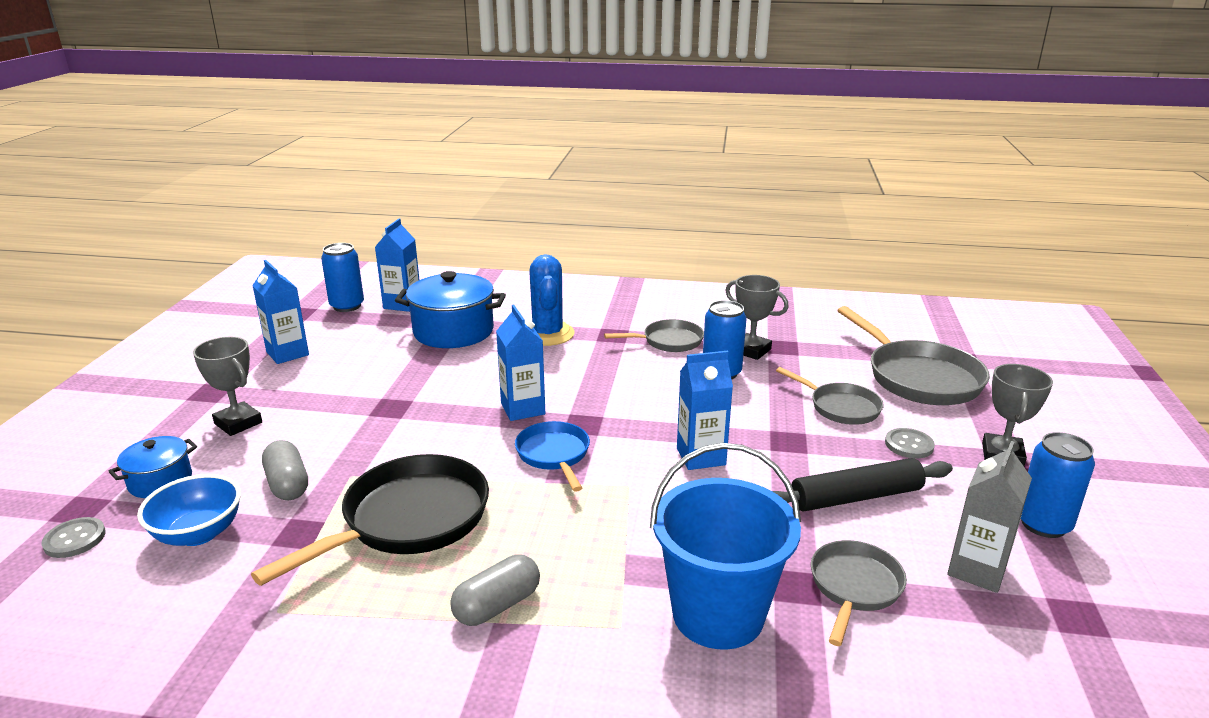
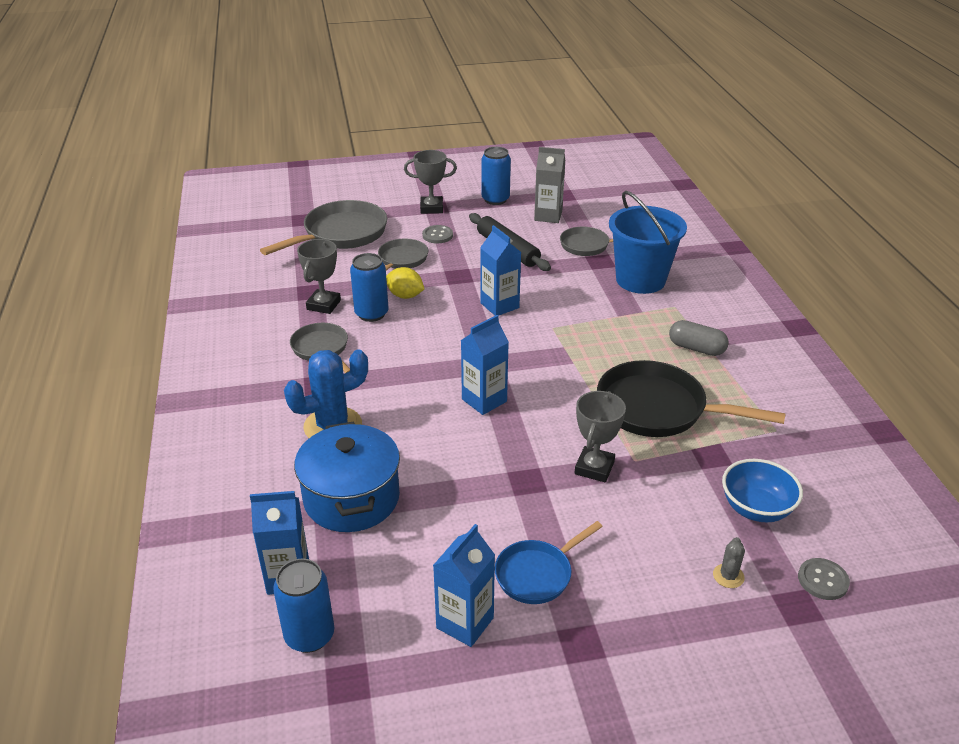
camera: 110 degrees left, 10 degrees up
(160, 481) = (728, 576): blue pot -> grey cactus
(238, 423) = (617, 578): grey trophy -> grey trophy (594, 468)
(287, 484) = (670, 490): grey capsule -> none
(554, 455) = (539, 367): blue pan -> blue pan (537, 574)
(751, 397) = (405, 296): none -> yellow lemon

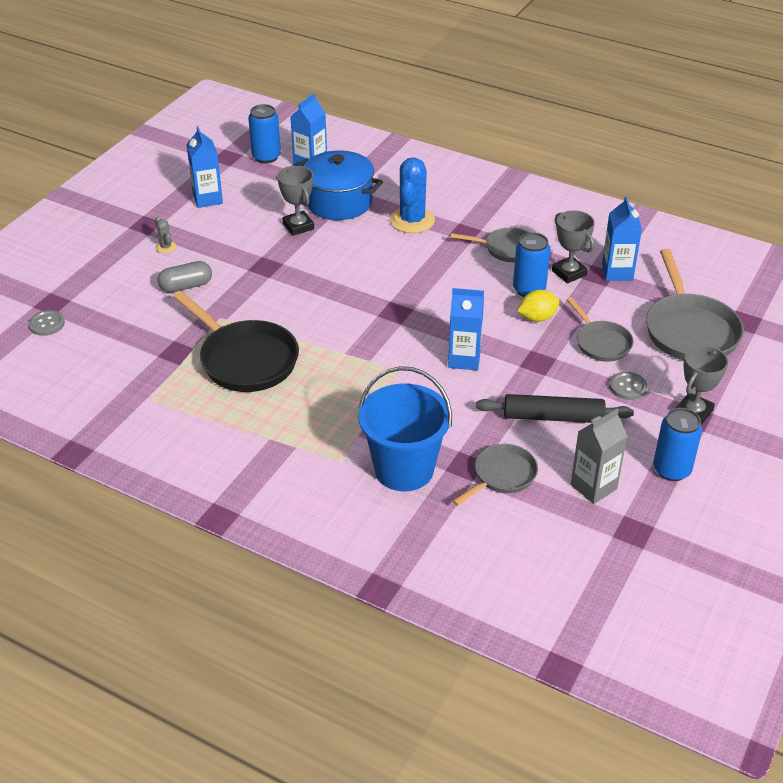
camera: 130 degrees right, 5 degrees up
(484, 400) = (358, 289): blue carton -> blue carton (617, 272)
(537, 574) = (200, 234): blue pan -> none
(594, 468) = (237, 297): grey trophy -> grey trophy (298, 226)
(658, 409) = (245, 360): black pan -> black pan turned 75 degrees clockwise
(696, 348) = (275, 429): grey capsule -> grey capsule (186, 286)
(728, 576) = (101, 293): grey cactus -> grey cactus (166, 247)
(756, 508) = (117, 338): blue bowl -> none

